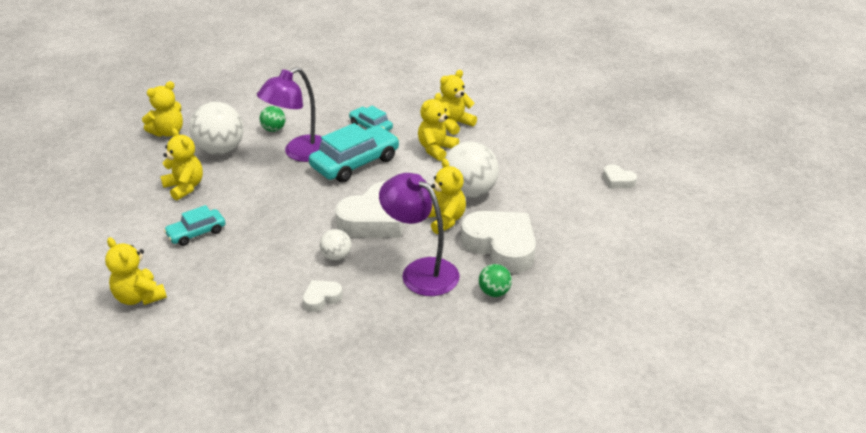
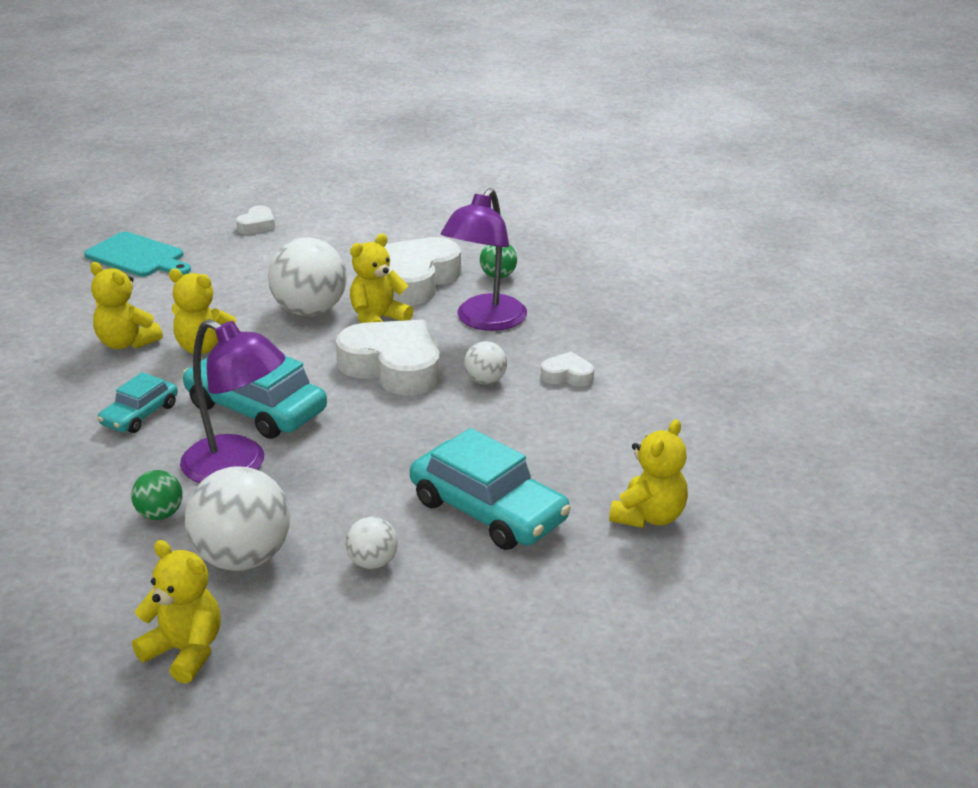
camera: 105 degrees left, 5 degrees down
(185, 187) = (372, 562): yellow teddy bear -> white ball
(196, 233) = (488, 510): turquoise car -> turquoise car, size x1.77
(321, 298) = (567, 375): white heart -> white heart turned 150 degrees clockwise
(573, 130) = (138, 256): none -> turquoise cutting board

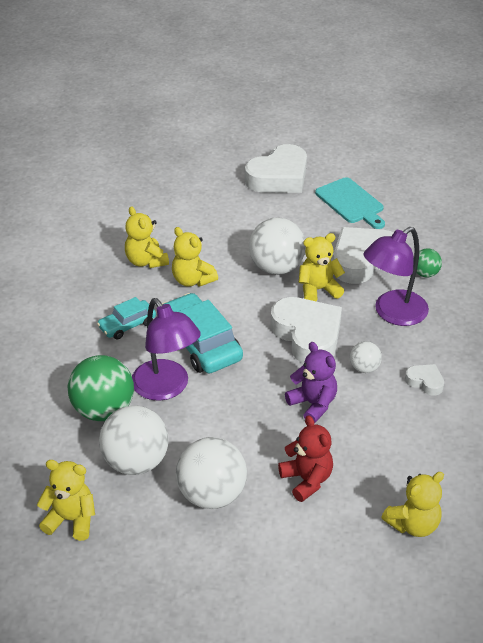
camera: 25 degrees right, 10 degrees up
(138, 256) = (187, 185): turquoise cutting board -> turquoise cutting board (351, 202)
(160, 514) = (103, 410): green ball -> green ball, size x1.97
(185, 651) = (71, 520): yellow teddy bear -> yellow teddy bear turned 45 degrees counterclockwise
(257, 225) = (279, 177): white heart -> white heart, size x2.16
(372, 562) = (212, 495): white ball -> white ball, size x1.97
(445, 432) = (313, 404): none -> purple teddy bear
(488, 510) = (307, 480): turquoise car -> red teddy bear

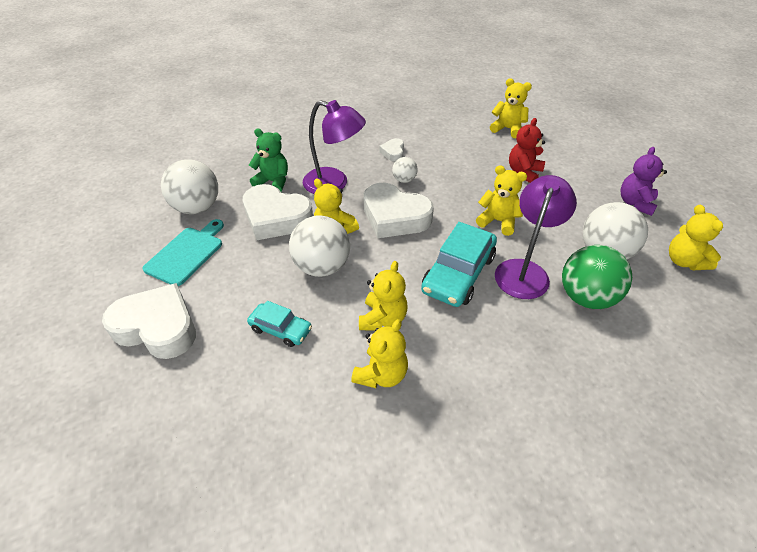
camera: 120 degrees left, 5 degrees up
(127, 325) = (483, 337): turquoise car -> turquoise car (280, 329)
(212, 495) = (582, 205): white ball -> white ball (197, 207)
(243, 407) = (498, 221): none -> yellow teddy bear
(307, 335) = (395, 217): white heart -> white heart turned 90 degrees counterclockwise
(313, 404) = (460, 191): purple teddy bear -> purple teddy bear (635, 203)
(425, 274) = (273, 182): green ball -> green teddy bear

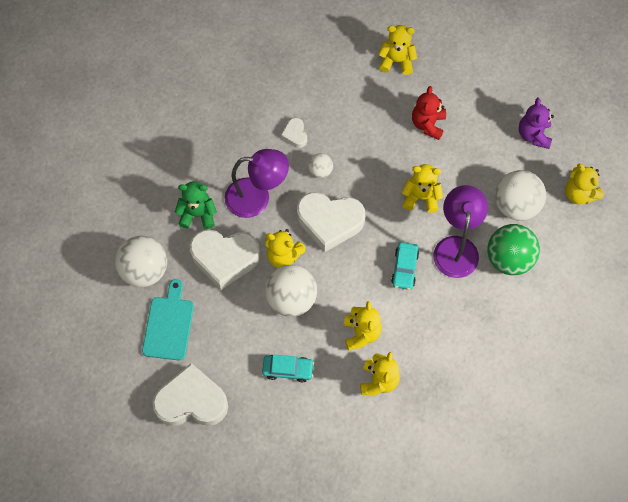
camera: 20 degrees left, 20 degrees up
(458, 273) = (404, 268): turquoise car -> turquoise car, size x0.56

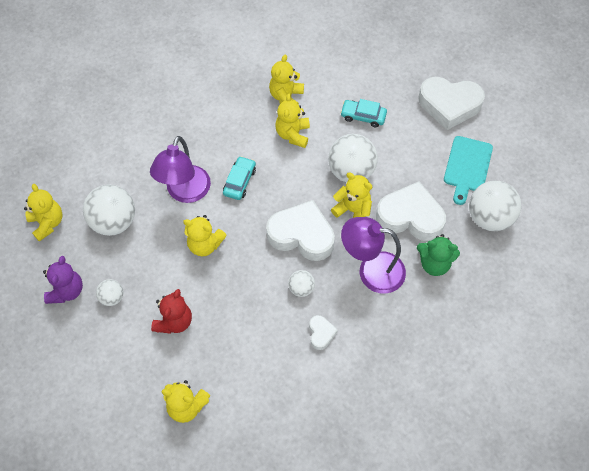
camera: 170 degrees left, 5 degrees down
(490, 136) = (112, 297): none -> white ball
(509, 259) = (139, 175): green ball -> none

